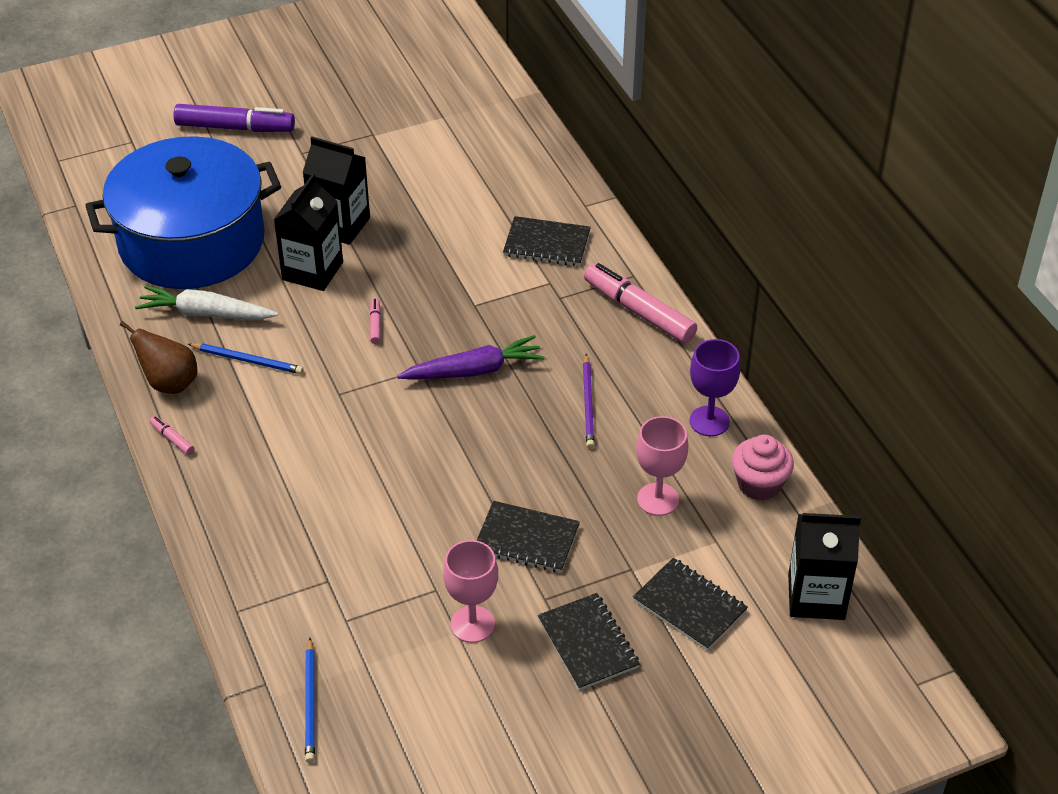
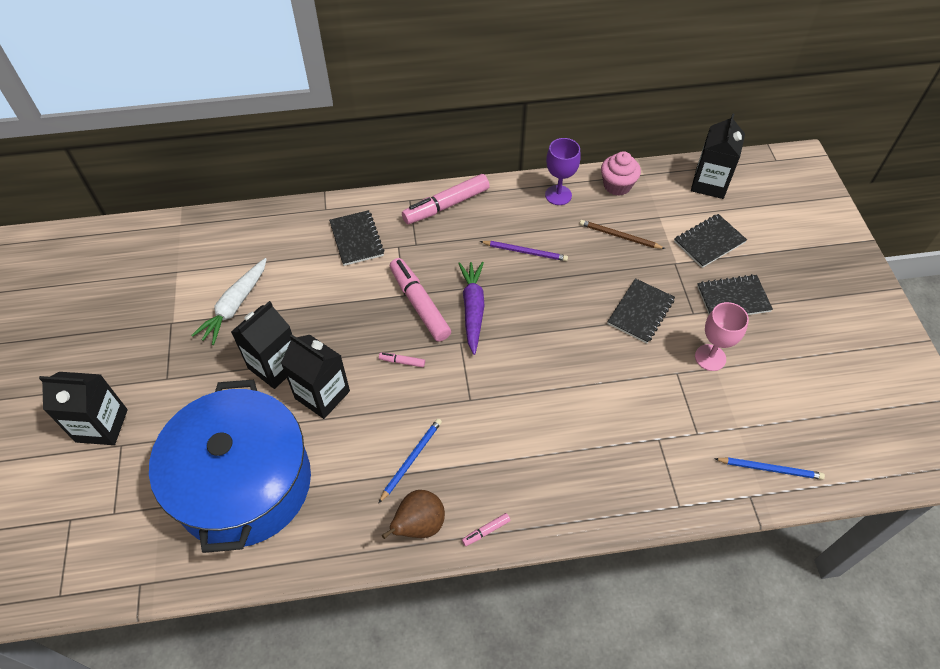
camera: 75 degrees left, 10 degrees up
(206, 313) = (342, 484): white carrot -> white carrot (235, 306)
(235, 128) = (102, 425): purple marker -> black carton
(465, 321) = (419, 304): none -> pink marker
(547, 244) = (356, 239): black notebook -> black notebook turned 45 degrees counterclockwise
(658, 499) = (619, 236): pink goblet -> brown pencil

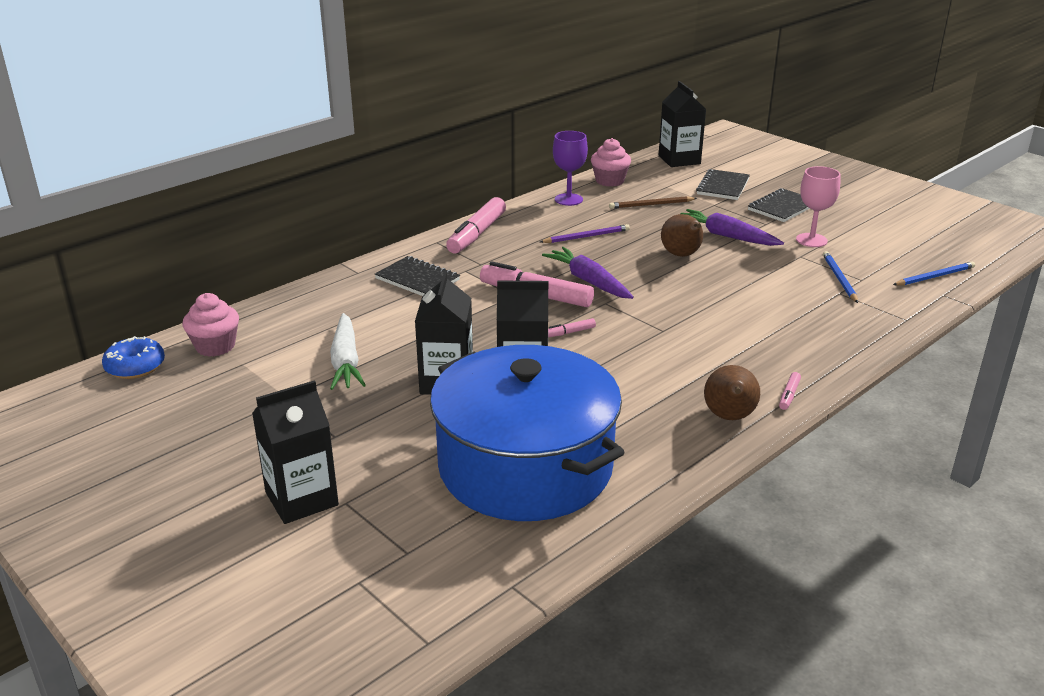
camera: 35 degrees left, 25 degrees down
(119, 239) = (135, 367): none -> blue donut
(176, 244) = (215, 346): none -> pink cupcake
(411, 459) = (664, 383): blue pencil -> blue pencil (839, 278)
(577, 317) = (682, 255): none -> brown pear
(640, 312) = (726, 236): black notebook -> purple carrot

